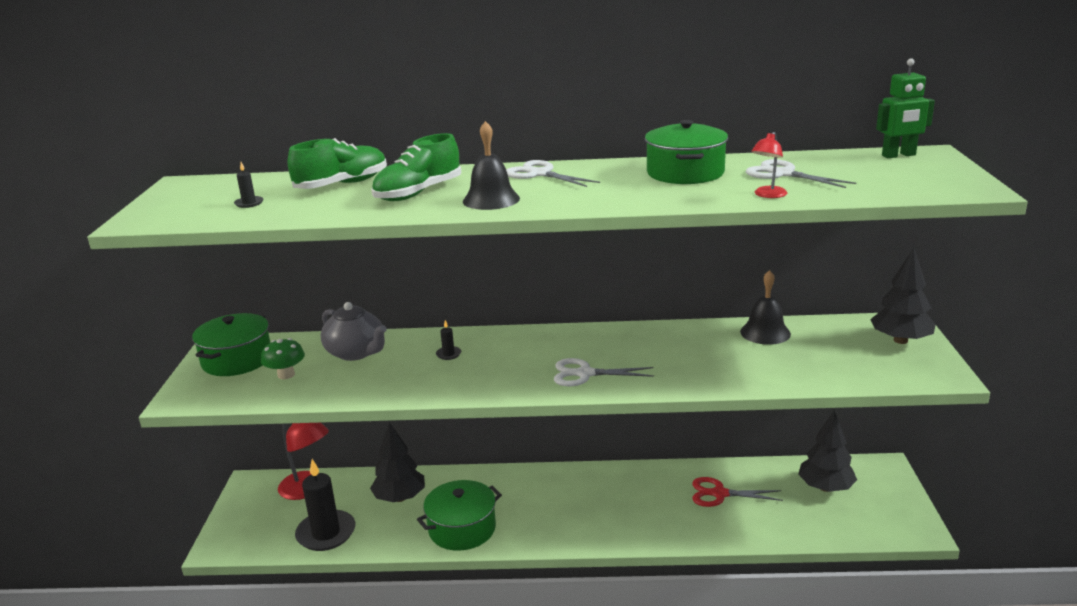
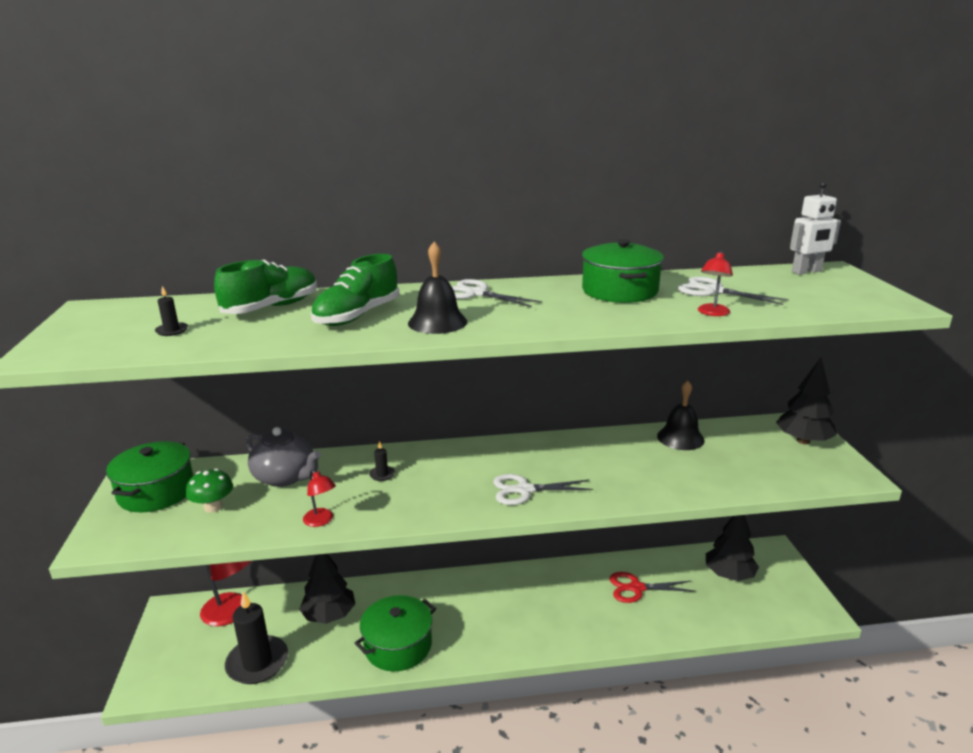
camera: 10 degrees left, 0 degrees up
(382, 391) = (321, 521): none -> red lamp
(899, 155) = (806, 272): green robot -> white robot

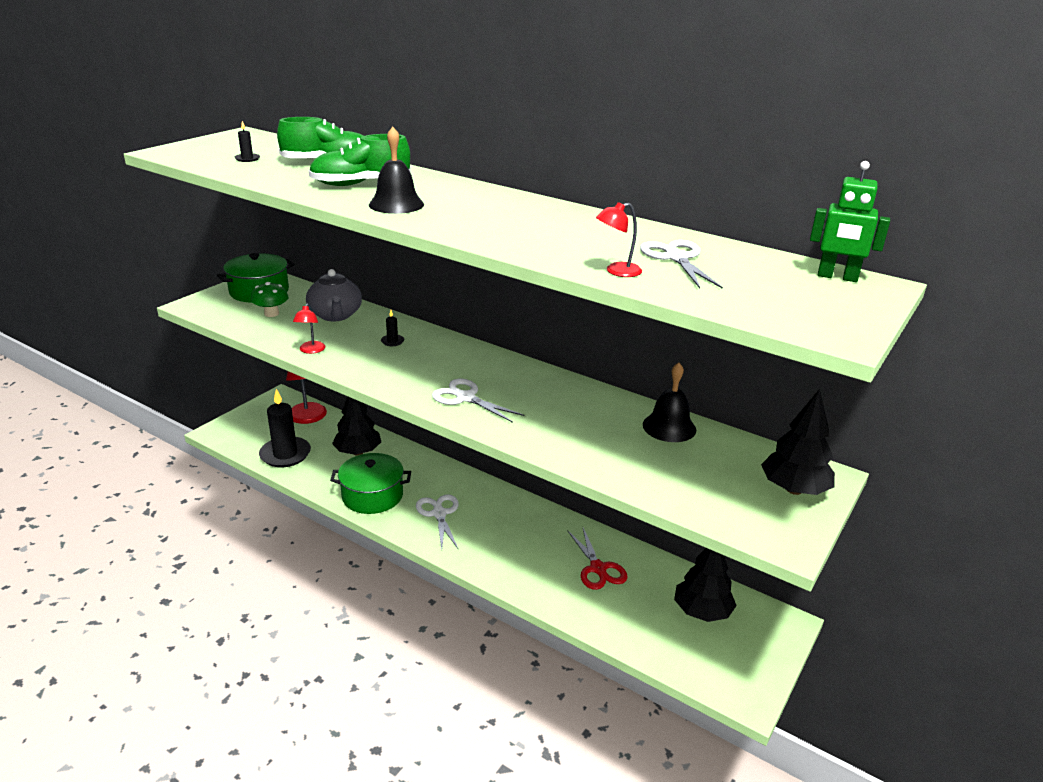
camera: 40 degrees right, 5 degrees up
(476, 294) = (476, 196): white scissors -> white scissors (439, 514)
(619, 291) = (592, 230): green pot -> none
(637, 588) = (598, 568): red scissors -> red scissors turned 150 degrees counterclockwise
(806, 272) = (837, 277): white robot -> green robot

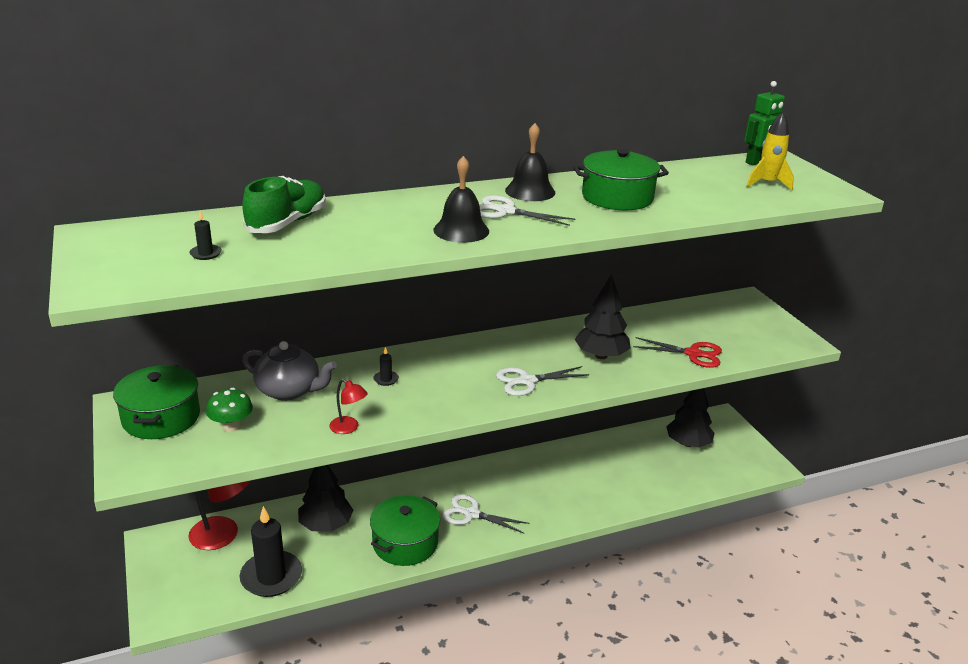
camera: 55 degrees left, 0 degrees up
(361, 184) = (380, 228): green shoe -> none
(578, 237) = (617, 197): none -> green pot
(598, 568) = (610, 465): red scissors -> red scissors (693, 354)
(617, 271) = (696, 208): red lamp -> none
(669, 427) = (649, 320): black bell -> black bell (530, 191)
(676, 258) = (688, 186): white scissors -> white scissors (506, 211)
(773, 292) = (767, 183): none -> yellow rocket
(794, 489) = (754, 315): black tree -> black tree (601, 356)

